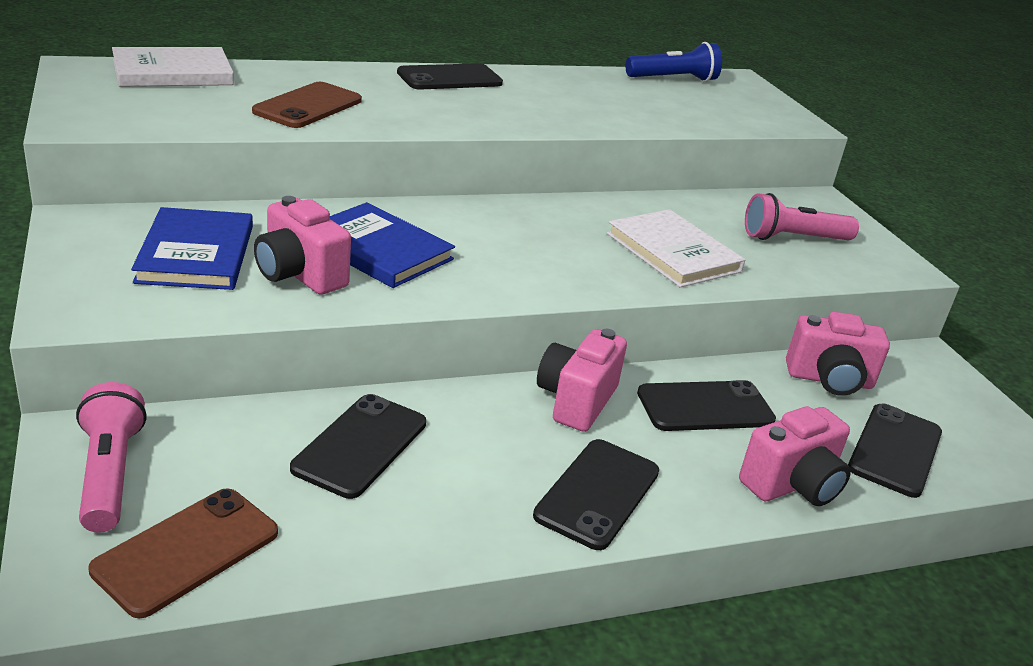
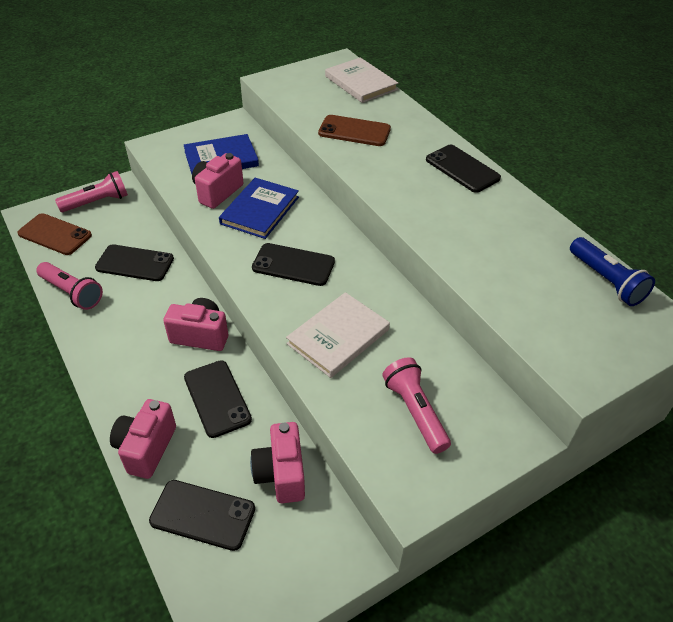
camera: 80 degrees right, 15 degrees up
(408, 537) = (72, 293): none -> pink flashlight
(597, 493) = (117, 355): black phone -> black phone (293, 265)
(792, 485) = (146, 448): pink camera -> pink camera turned 60 degrees clockwise

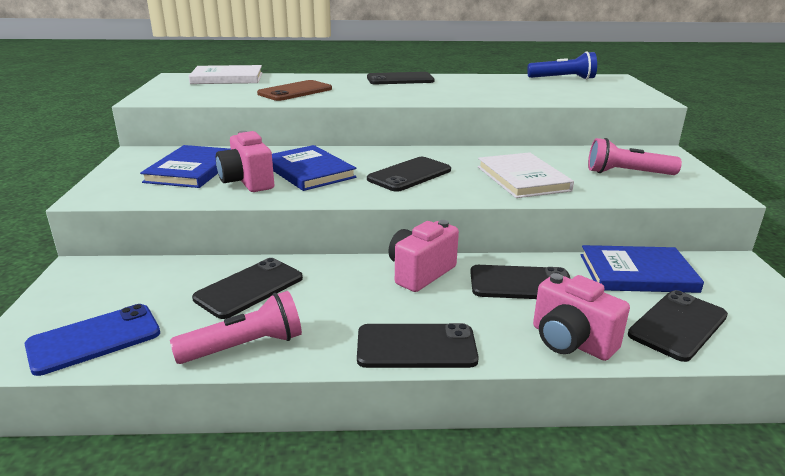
camera: 60 degrees left, 20 degrees down
(55, 234) = (94, 339): brown phone -> blue phone
(97, 202) = (82, 291): pink flashlight -> none
(104, 367) = (416, 347): none -> black phone
(281, 474) = (637, 273): pink camera -> blue book

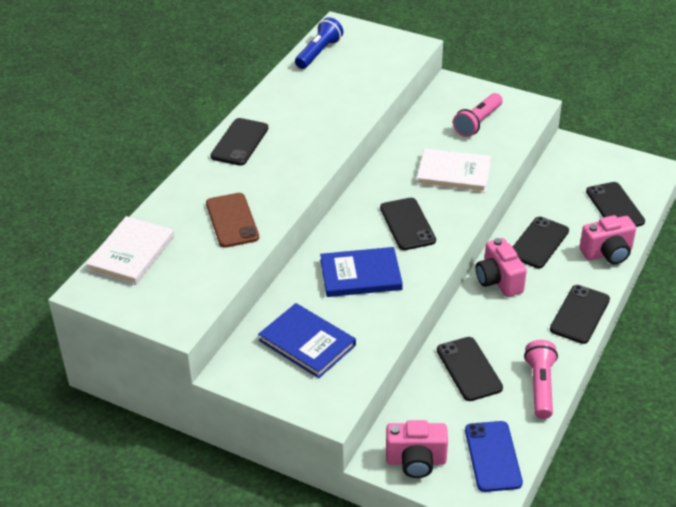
camera: 60 degrees left, 15 degrees up
(247, 182) = (361, 315): pink camera -> pink camera (416, 461)
(637, 273) = (556, 189): blue book -> none

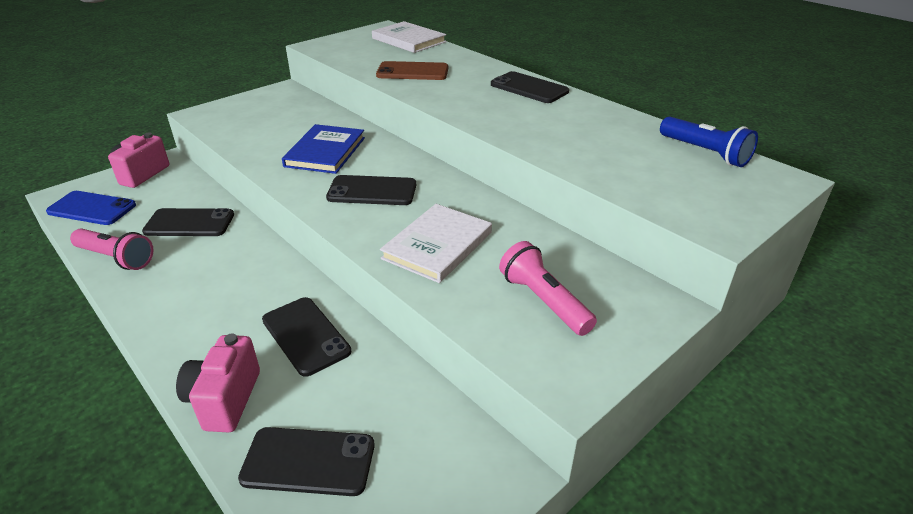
camera: 110 degrees right, 5 degrees down
(307, 343) = (275, 117): blue book -> none
(498, 281) = (276, 278): pink camera -> none
(579, 314) = (162, 324): black phone -> none

